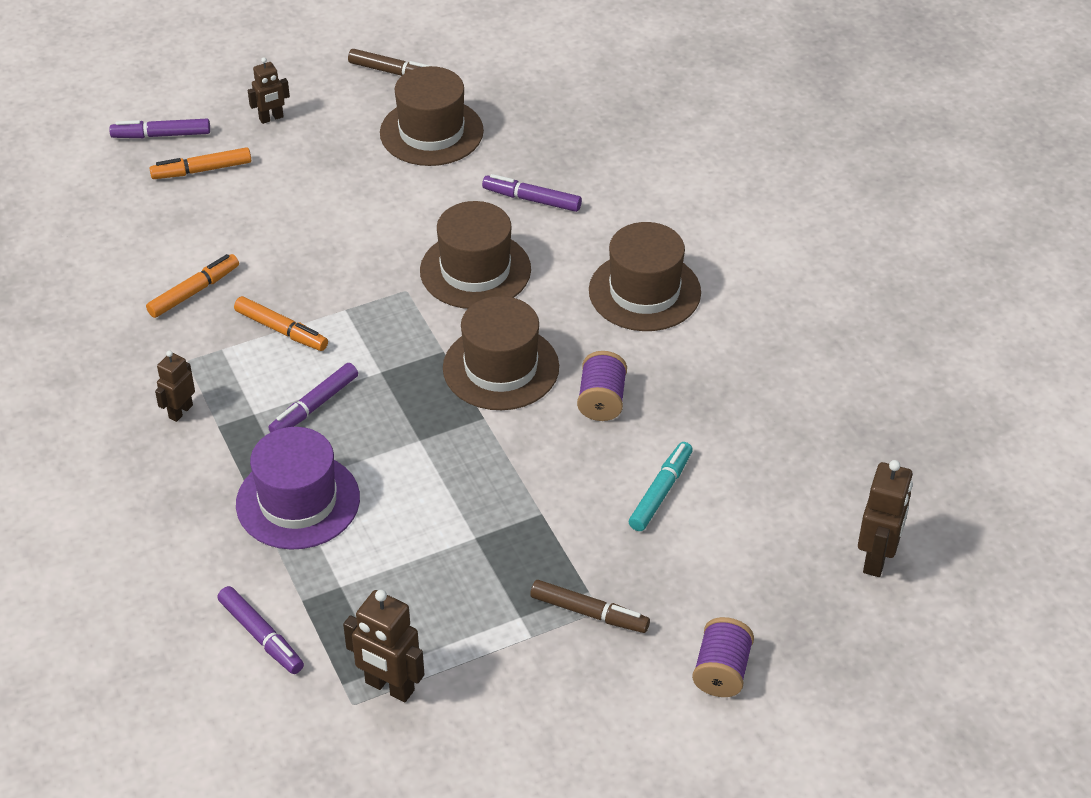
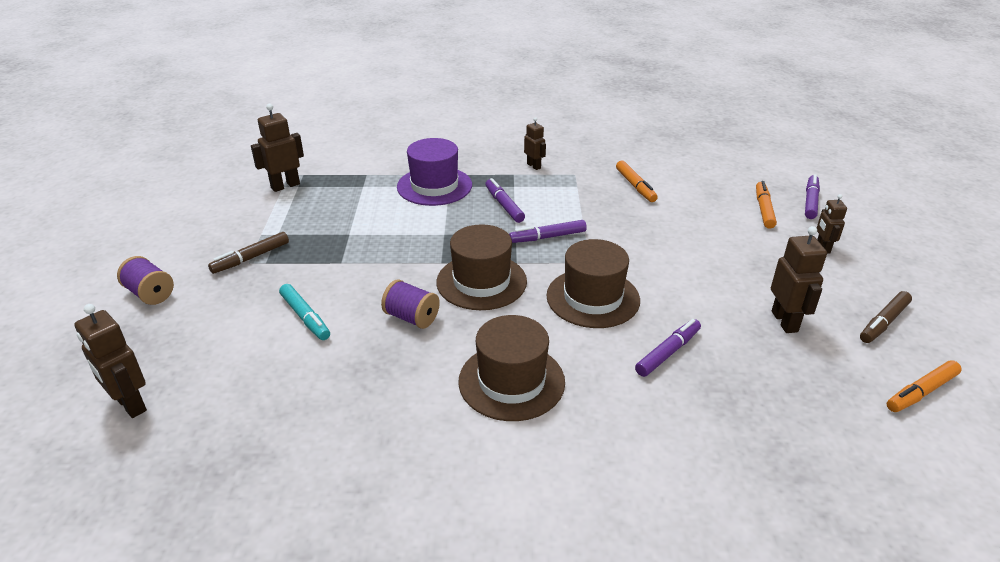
camera: 115 degrees right, 10 degrees down
(261, 636) = (357, 160): purple marker -> purple marker (547, 237)
(281, 330) = (580, 207): orange marker -> orange marker (921, 392)
(431, 132) = (785, 321): brown hat -> brown robot

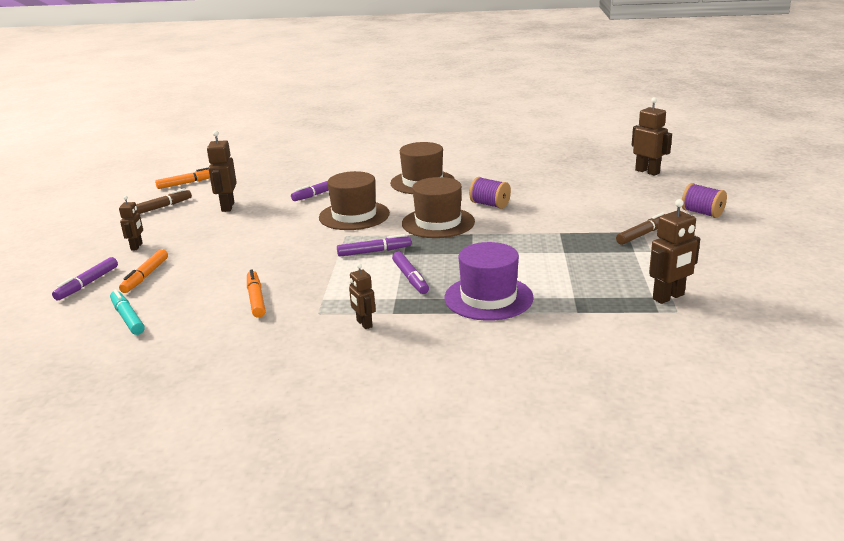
camera: 175 degrees left, 10 degrees down
(305, 317) = (568, 204): turquoise marker -> turquoise marker (127, 318)

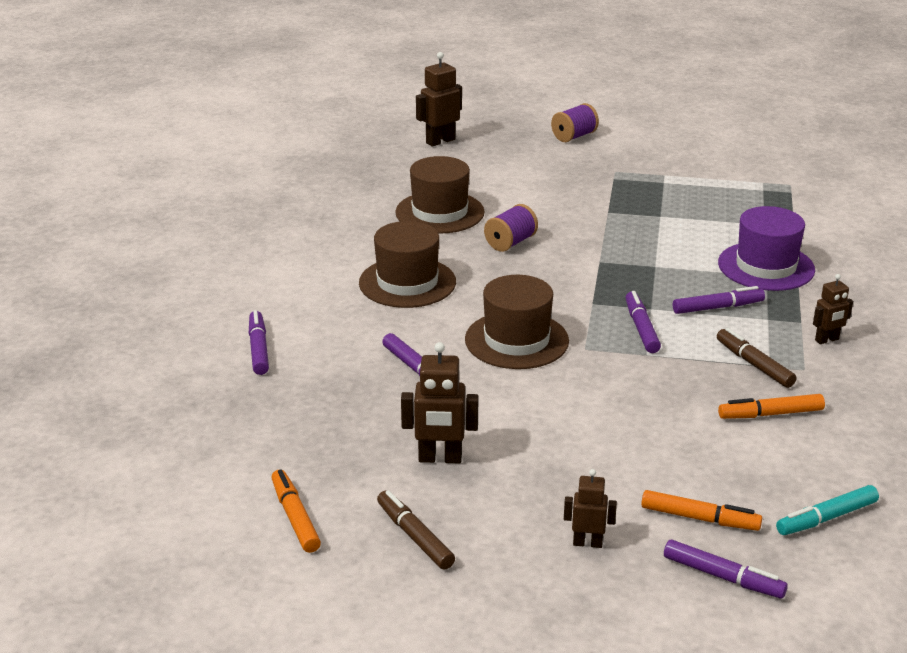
camera: 85 degrees left, 5 degrees up
(340, 159) = (258, 349): none -> purple marker
(438, 223) = (560, 280): brown hat -> brown hat (440, 212)
(642, 234) = (622, 172): brown marker -> brown marker (754, 364)
(668, 297) = (764, 183): brown robot -> none

